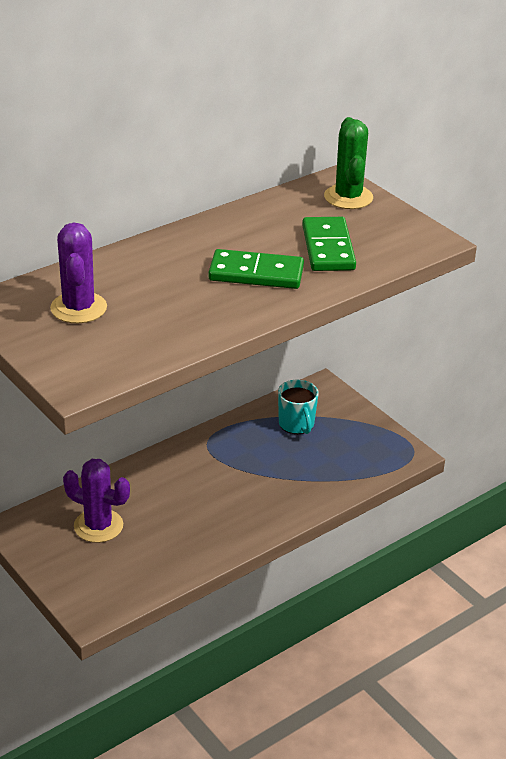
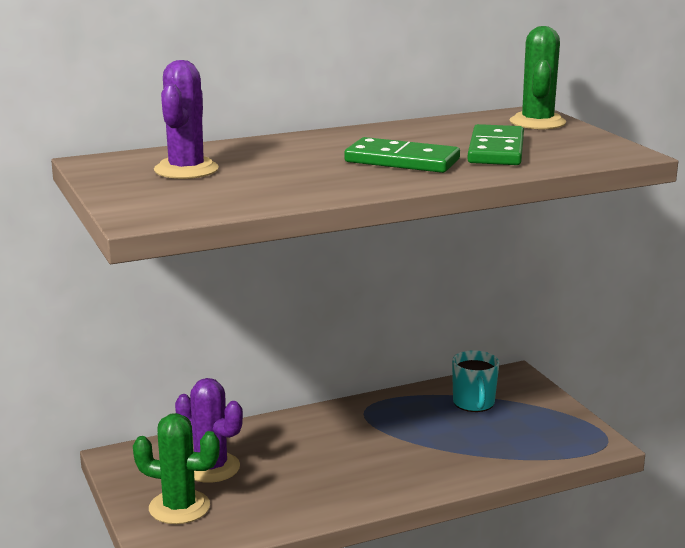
camera: 15 degrees right, 15 degrees down
(88, 571) = (179, 507): none -> green cactus

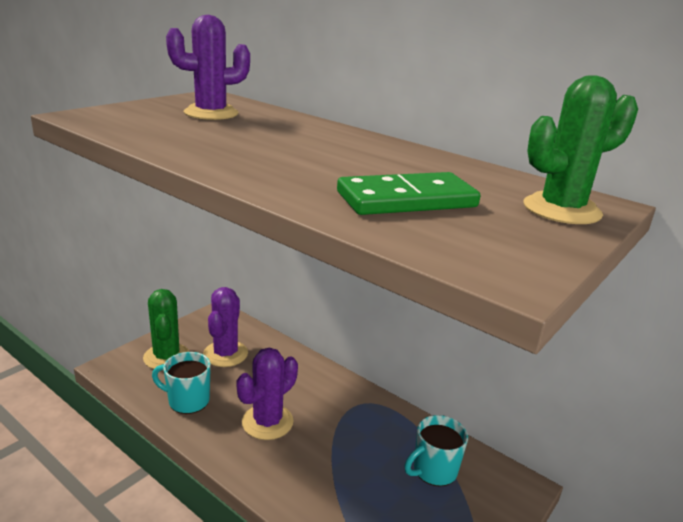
camera: 60 degrees right, 5 degrees up
(277, 506) = (187, 401): none -> turquoise mug
(351, 466) = (267, 422): none -> purple cactus
(402, 161) = (312, 167): green domino -> none

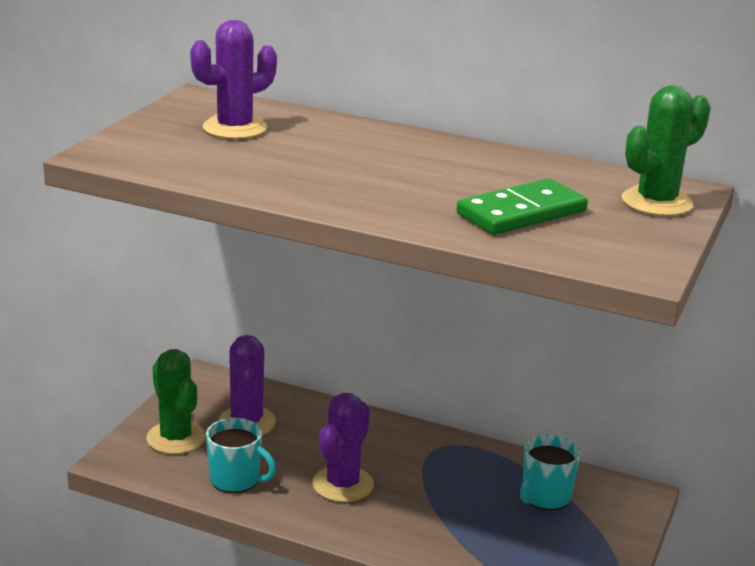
camera: 15 degrees left, 0 degrees up
(187, 401) = (236, 480): turquoise mug -> turquoise mug turned 150 degrees counterclockwise

